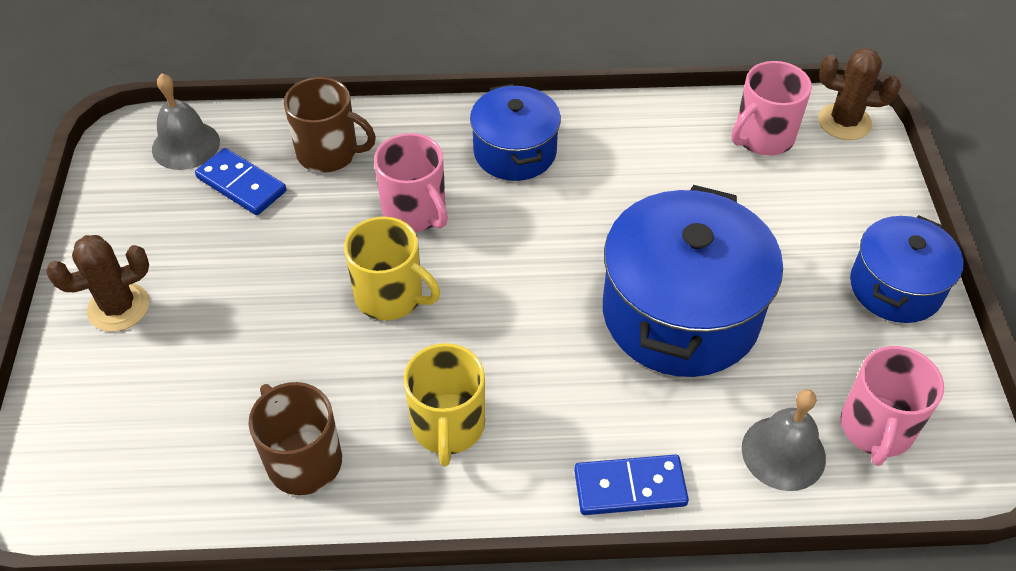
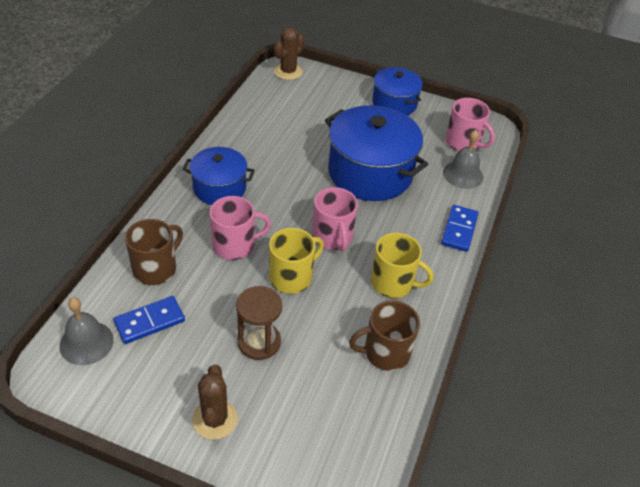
camera: 70 degrees left, 5 degrees down
(257, 304) = (259, 342): none -> brown hourglass
(763, 137) = (278, 99): pink mug -> pink mug (332, 237)

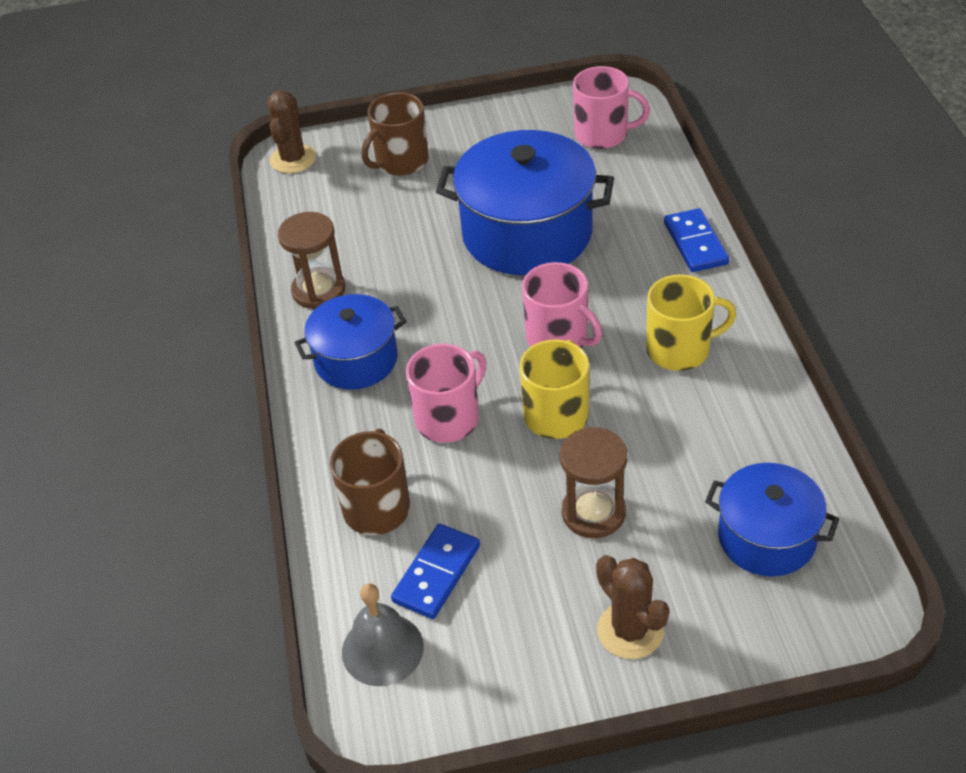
camera: 25 degrees left, 0 degrees up
(236, 143) = (318, 290): none -> brown hourglass
(385, 352) = (746, 433): brown mug -> brown mug (401, 161)
(394, 103) = (472, 129): blue pot -> blue pot (767, 537)
(463, 174) = (638, 174): grey bell -> none

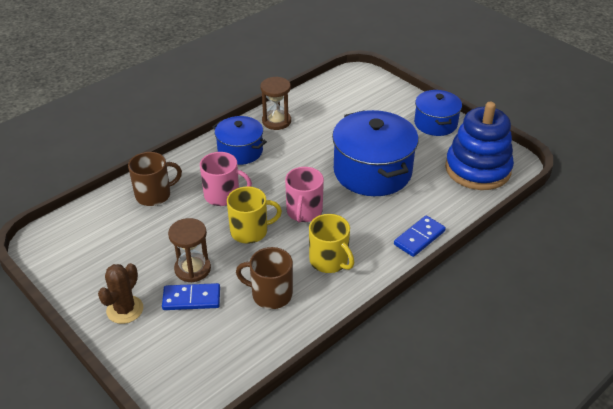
camera: 55 degrees right, 5 degrees down
(293, 159) = (359, 76): brown cactus -> none
(382, 649) = (75, 229): grey bell -> none
(401, 161) = (388, 109): brown mug -> brown mug (271, 294)
(436, 573) = (125, 229): blue domino -> blue domino (191, 299)
(602, 134) = (477, 169): pink mug -> blue stacking toy
(767, 537) = (214, 343): blue pot -> blue pot (435, 123)

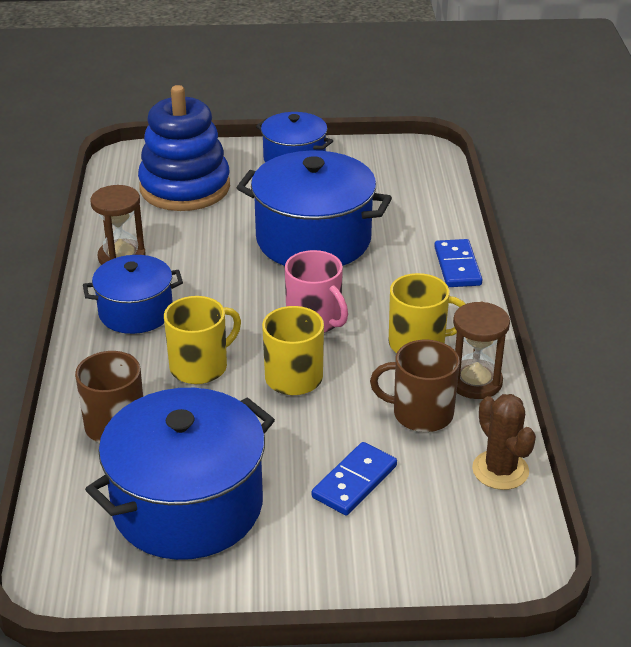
camera: 50 degrees left, 5 degrees down
(120, 251) = (187, 505): none -> blue pot
(125, 309) = (305, 551): brown cactus -> brown cactus (500, 470)
(192, 269) = (302, 456): brown hourglass -> brown hourglass (475, 382)
(223, 195) = (200, 366): pink mug -> yellow mug
(271, 294) = (421, 413): brown mug -> brown mug turned 45 degrees clockwise
(477, 169) = (402, 176): blue stacking toy -> blue stacking toy (185, 187)

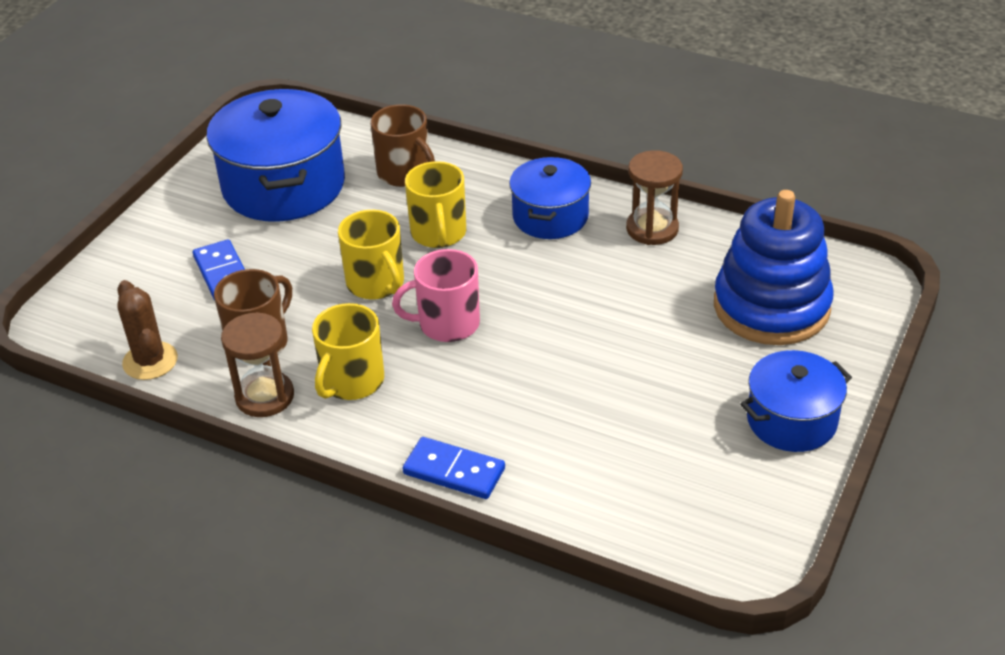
camera: 120 degrees right, 5 degrees up
(313, 239) = (592, 373): blue pot -> none
(500, 470) = (150, 361): brown cactus -> brown cactus turned 60 degrees clockwise

